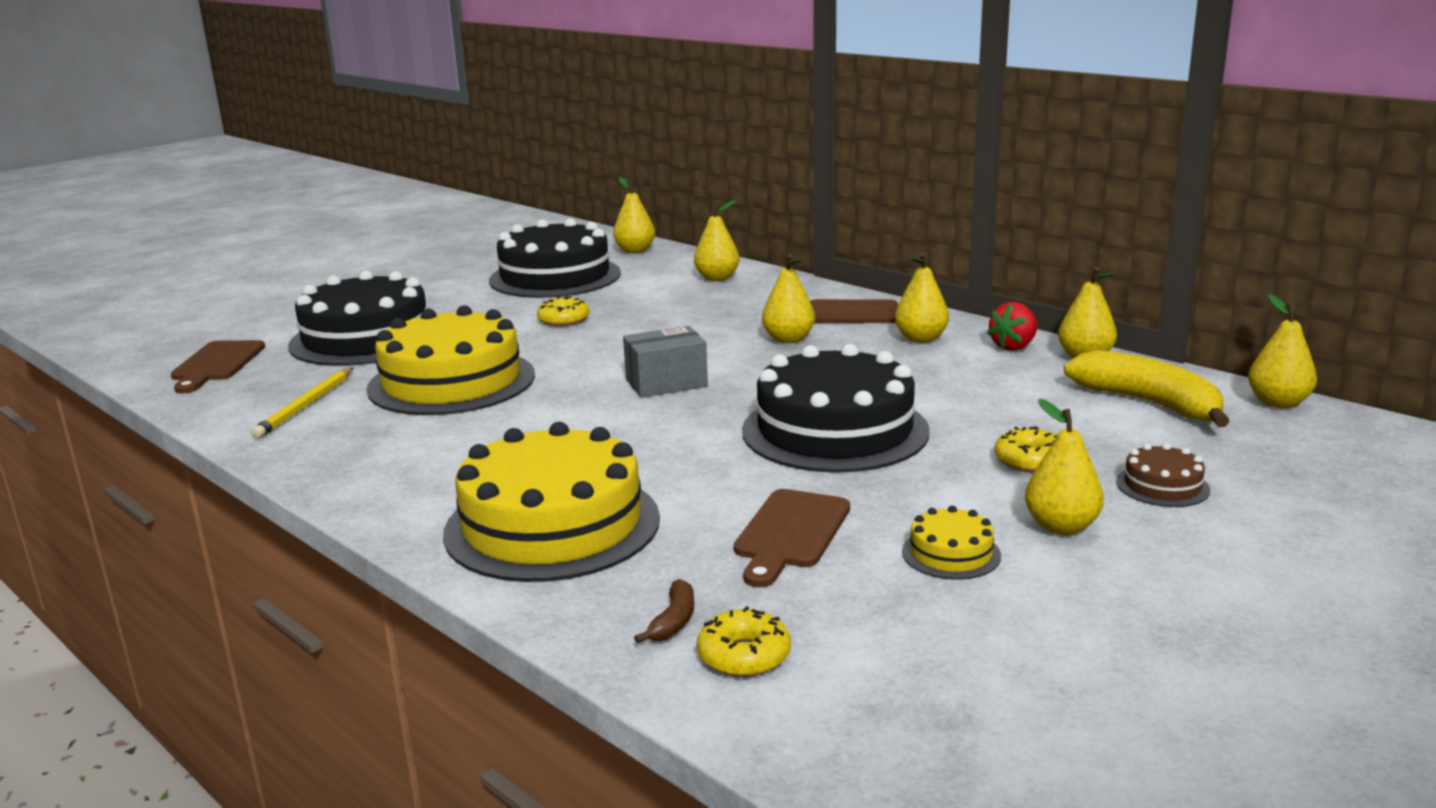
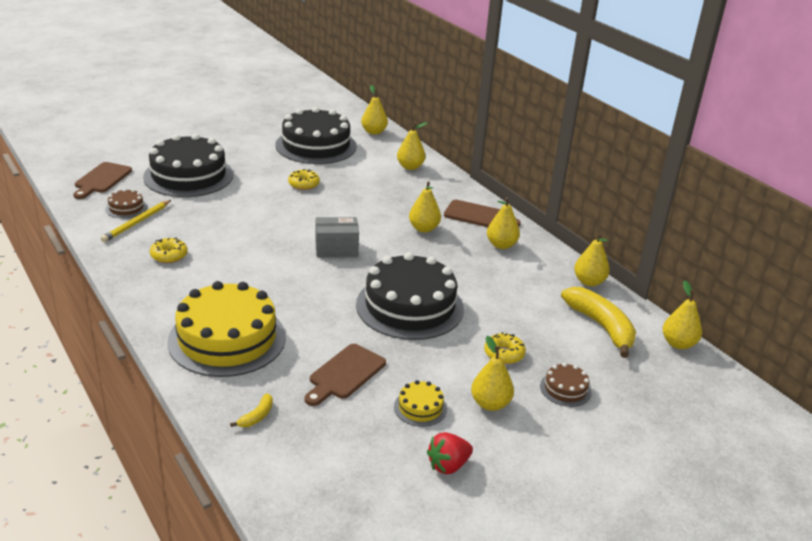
camera: 10 degrees right, 10 degrees up
(277, 391) = (126, 208): none -> brown cake
(451, 381) = (220, 221): yellow cake -> none
(673, 621) = (257, 416): brown banana -> yellow banana
(744, 656) = (280, 446): yellow donut -> yellow donut (169, 255)
(1014, 346) = (552, 264): red strawberry -> red strawberry (448, 465)

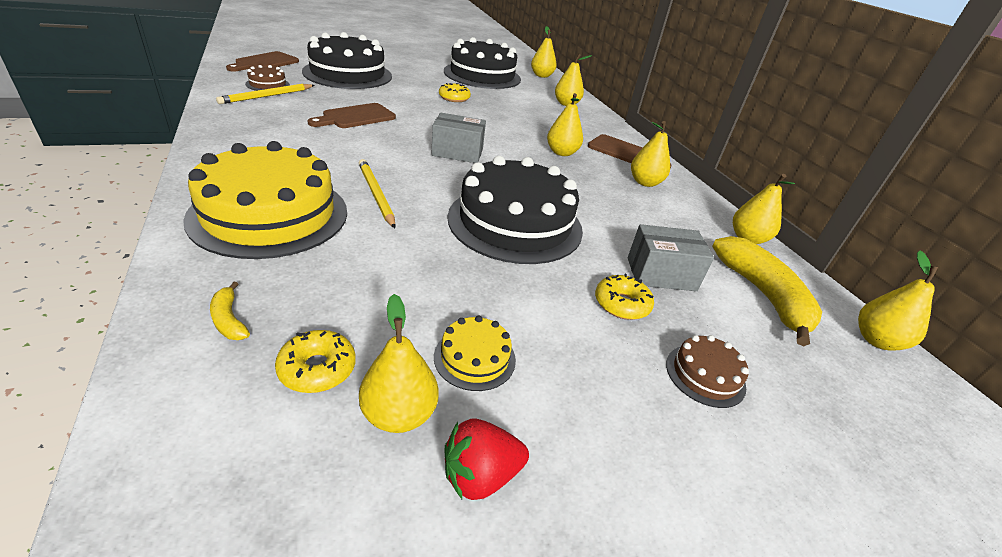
camera: 10 degrees right, 5 degrees up
(169, 255) = (274, 126): yellow donut -> yellow donut (317, 369)
(257, 416) = (229, 320): yellow banana -> yellow banana turned 105 degrees clockwise
(293, 305) = (376, 194): none -> yellow pencil
(345, 374) = (390, 286): brown cutting board -> brown cutting board (356, 117)
(490, 404) = (584, 374): yellow pear -> yellow pear (399, 414)
(527, 326) = (661, 274): none -> grey box

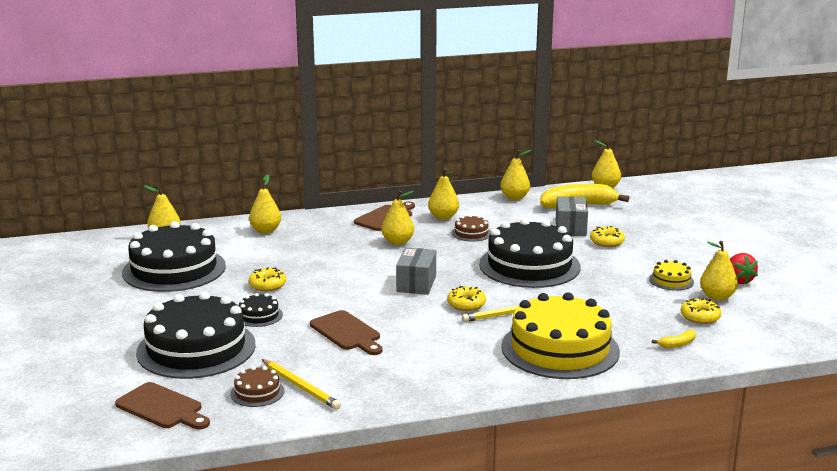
camera: 80 degrees left, 15 degrees down
(397, 92) = (259, 315): none -> black cake
(404, 172) = (466, 304): none -> yellow donut
(705, 375) = (654, 230): brown cake -> brown cake (471, 233)

